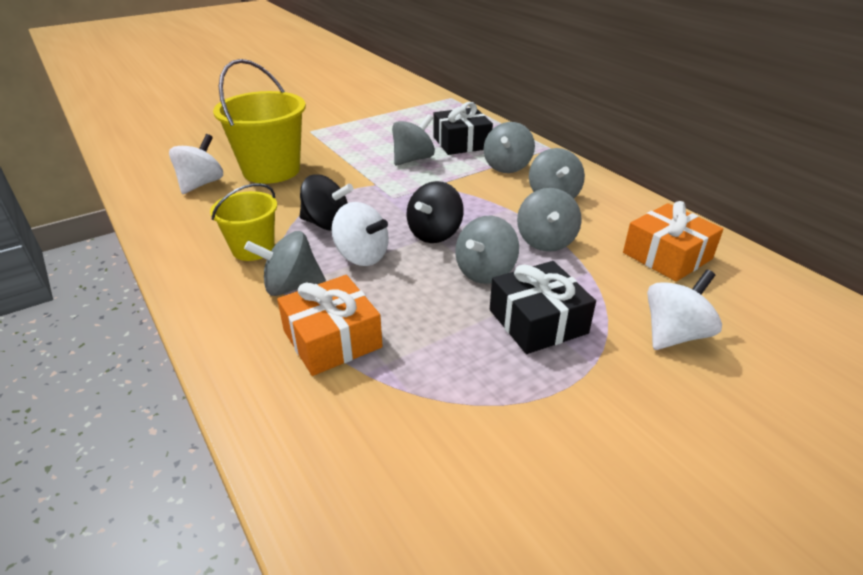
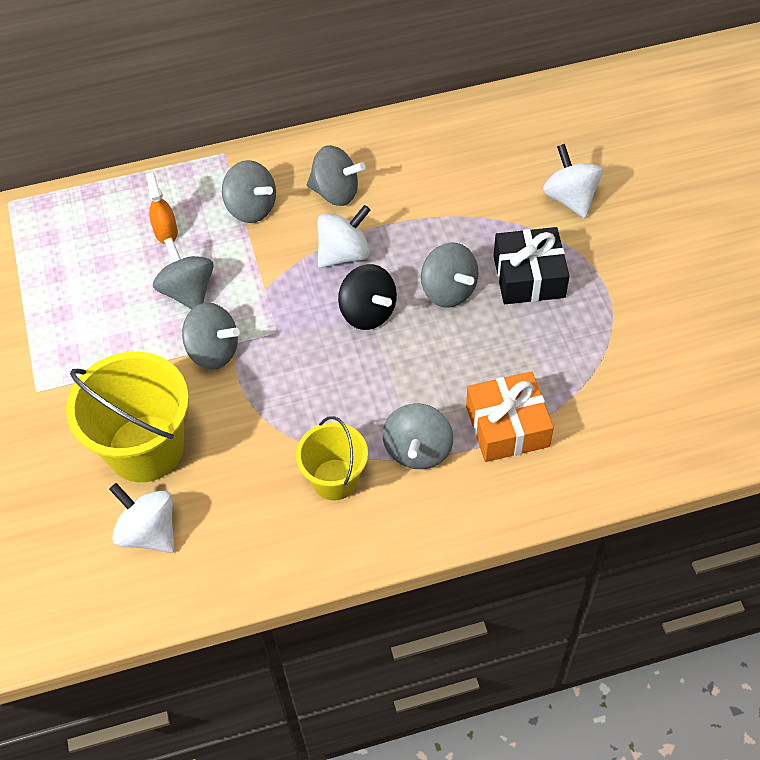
camera: 70 degrees left, 20 degrees up
(327, 224) = (310, 404): black spinning top -> none
(362, 256) = (386, 382): white spinning top -> white spinning top (344, 254)
(461, 143) = (166, 232): black gift -> orange spray bottle
(545, 241) = (416, 229): grey spinning top -> grey spinning top (213, 351)
(667, 256) = (470, 153): orange gift -> none

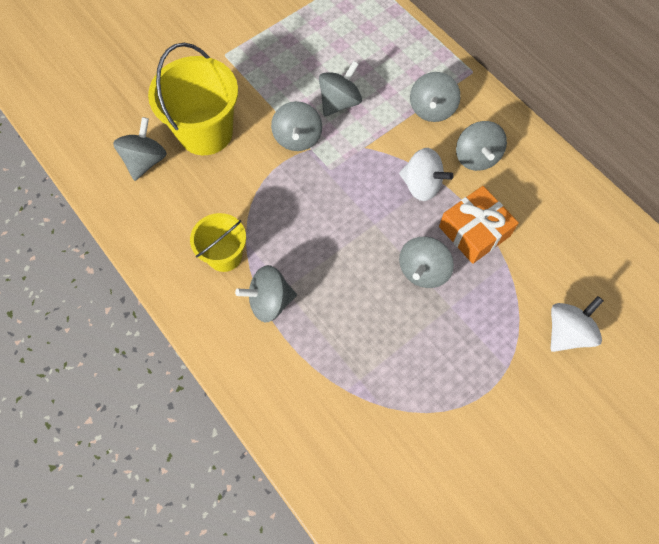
camera: 65 degrees right, 10 degrees up
(149, 532) = (145, 161): white spinning top -> grey spinning top
(166, 232) = (383, 67): orange spray bottle -> none
(368, 312) = (375, 222): black spinning top -> none
(507, 426) = (316, 358): orange gift -> orange gift (474, 231)
(529, 276) = (467, 326): black gift -> none

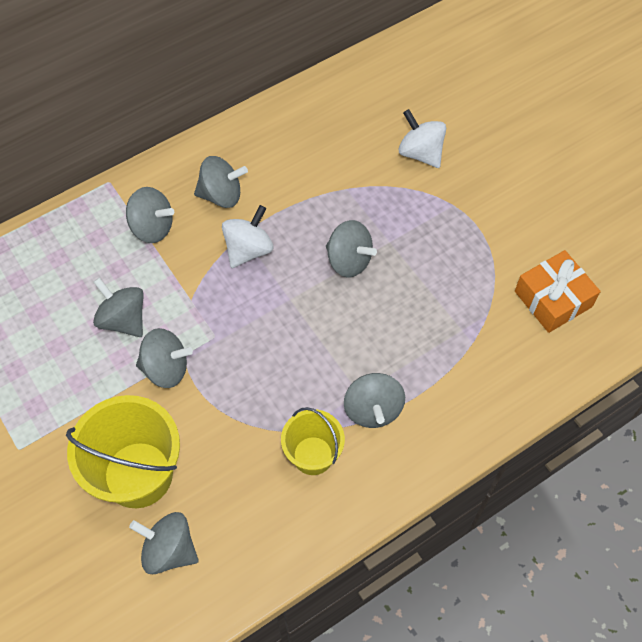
camera: 85 degrees left, 5 degrees down
(474, 231) = (309, 210): orange gift -> orange gift (553, 299)

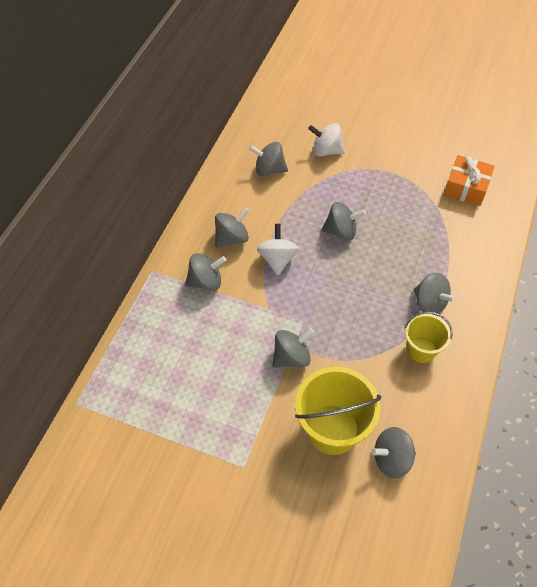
camera: 35 degrees left, 5 degrees down
(123, 319) = (238, 346): grey spinning top -> grey spinning top (269, 170)

